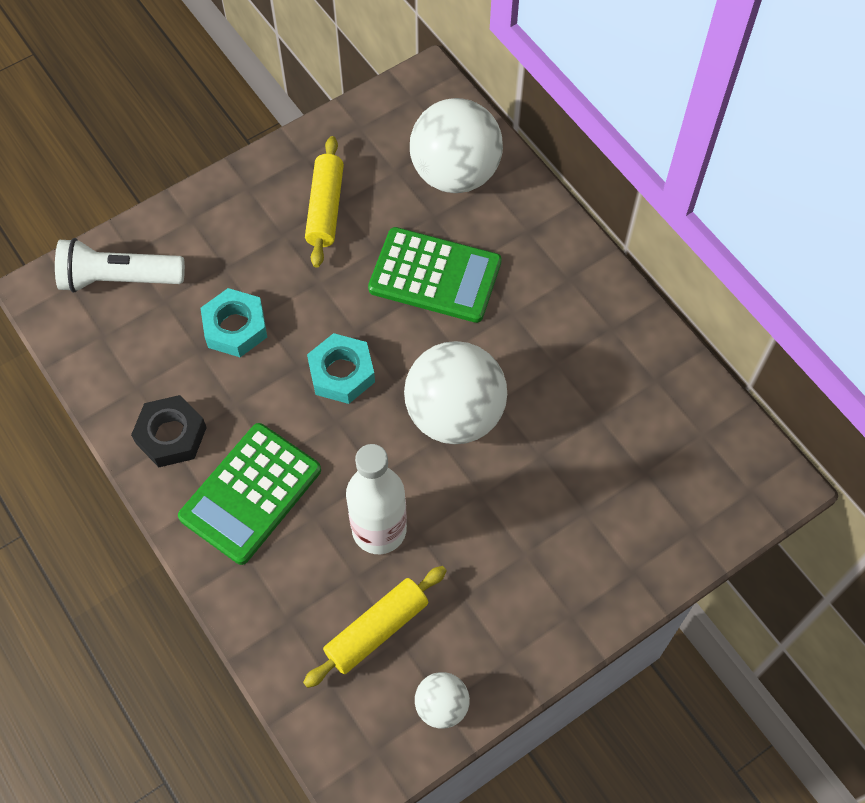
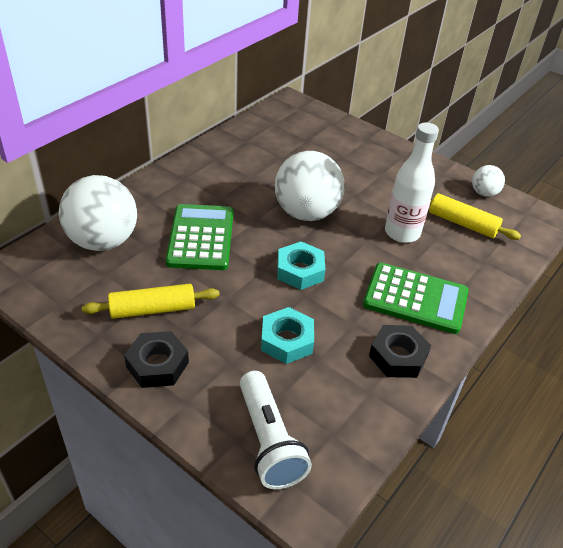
camera: 110 degrees left, 20 degrees down
(246, 202) = (157, 364): none -> black nut

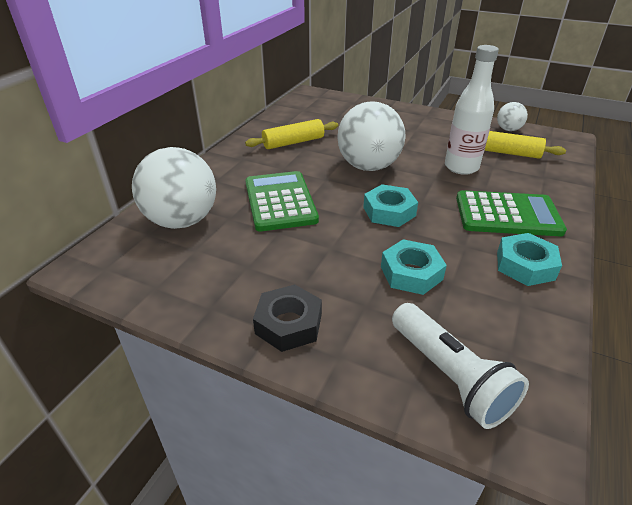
camera: 10 degrees left, 5 degrees down
(152, 309) = (260, 272): yellow rolling pin -> yellow rolling pin (293, 142)
(398, 356) = (525, 265): black nut -> turquoise nut

